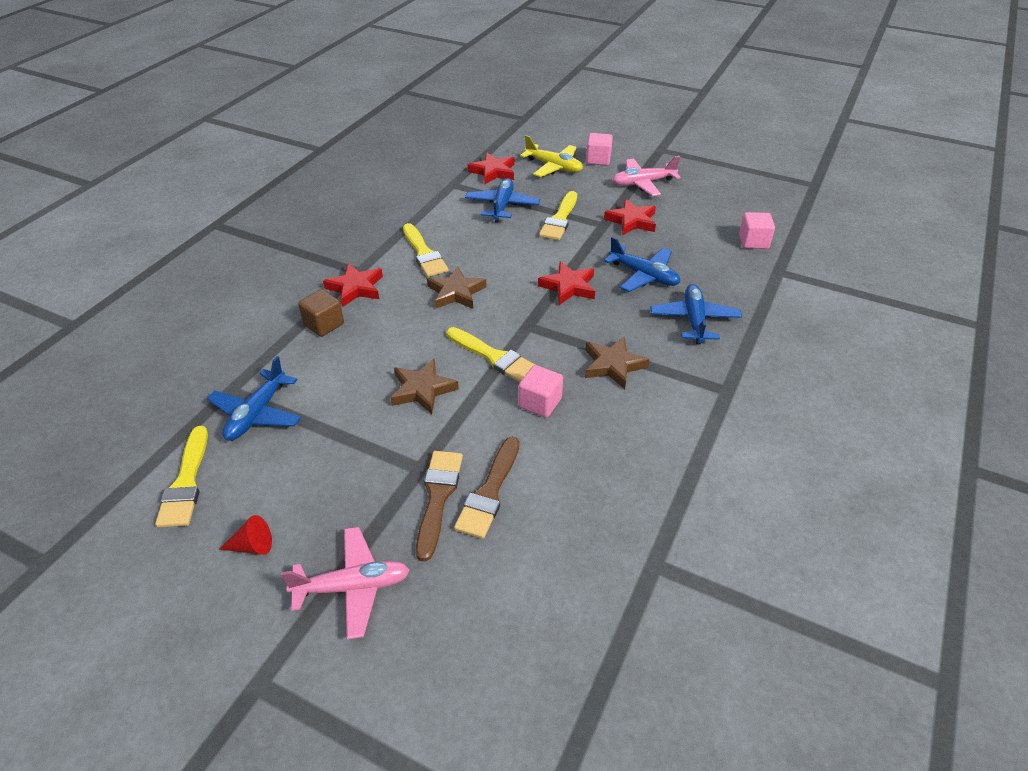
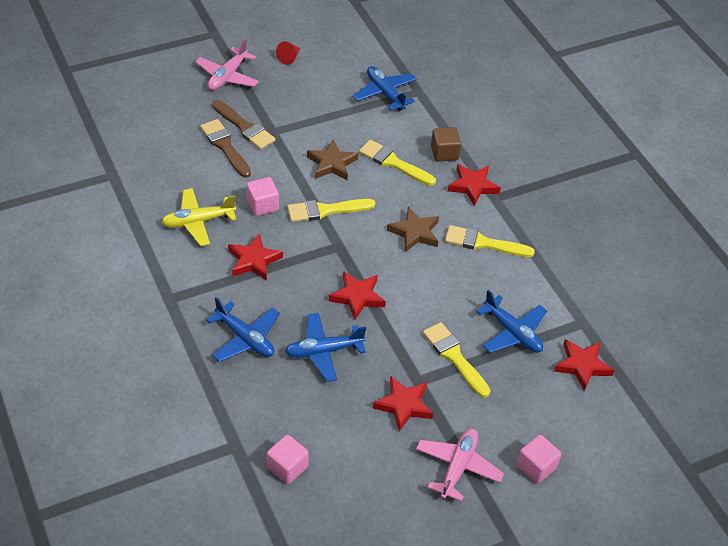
camera: 125 degrees right, 5 degrees up
(186, 482) = (358, 53): yellow brush -> yellow brush (393, 163)
(554, 167) = (552, 419): yellow plane -> yellow plane (198, 222)
(613, 365) = (254, 260): brown star -> red star

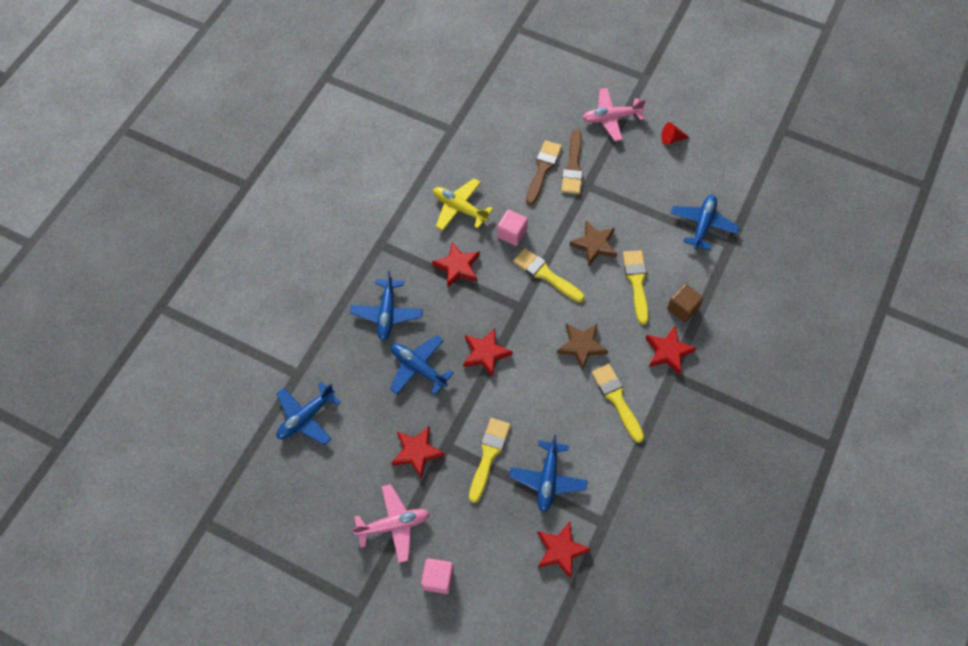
camera: 55 degrees right, 15 degrees up
(287, 467) = (306, 417): pink cube -> blue plane

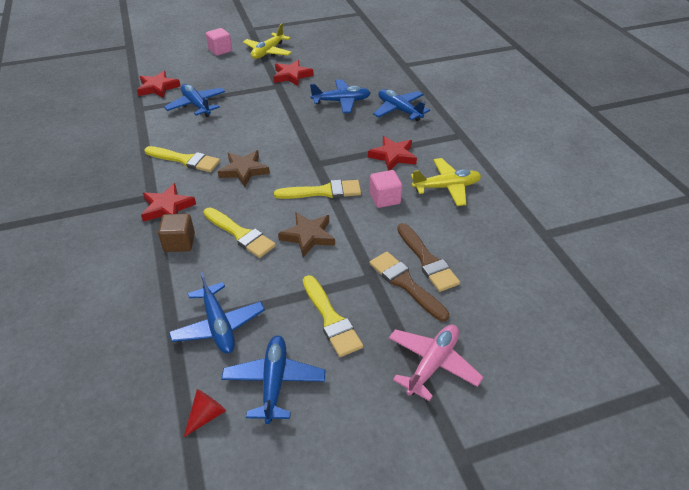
camera: 135 degrees right, 20 degrees down
(306, 417) = (371, 56): blue plane -> blue plane (274, 382)
(394, 525) = (268, 52): pink plane -> yellow plane
(485, 353) = (308, 129): red star -> none
(489, 455) = (247, 95): yellow brush -> yellow brush (331, 319)
(671, 139) = (341, 396): red cone -> red cone (206, 415)

